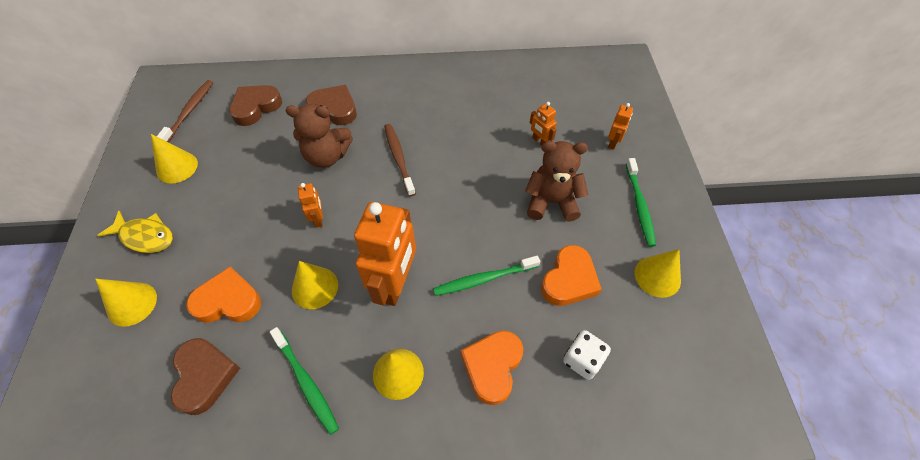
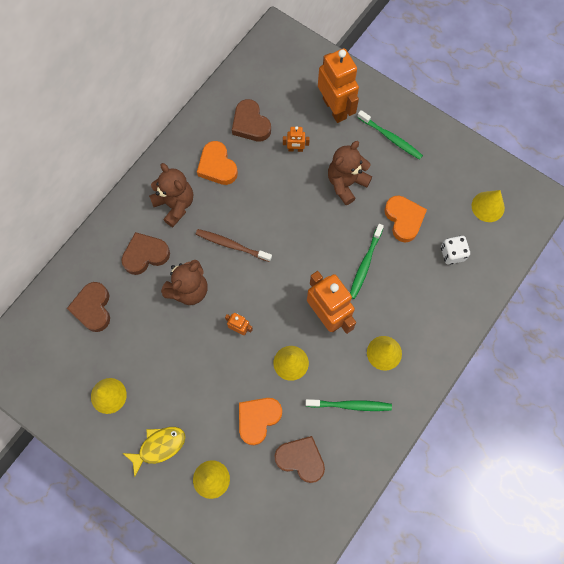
camera: 50 degrees left, 15 degrees up
(190, 111) = (53, 357): brown toothbrush -> none
(399, 98) = (175, 204): none -> brown teddy bear
(492, 367) = (420, 301): orange heart -> orange heart (217, 166)
(526, 97) = (250, 124): none -> brown heart
(613, 143) = (335, 108): orange robot -> orange robot, size x2.19
(657, 276) = (440, 172): yellow cone -> yellow cone (488, 206)

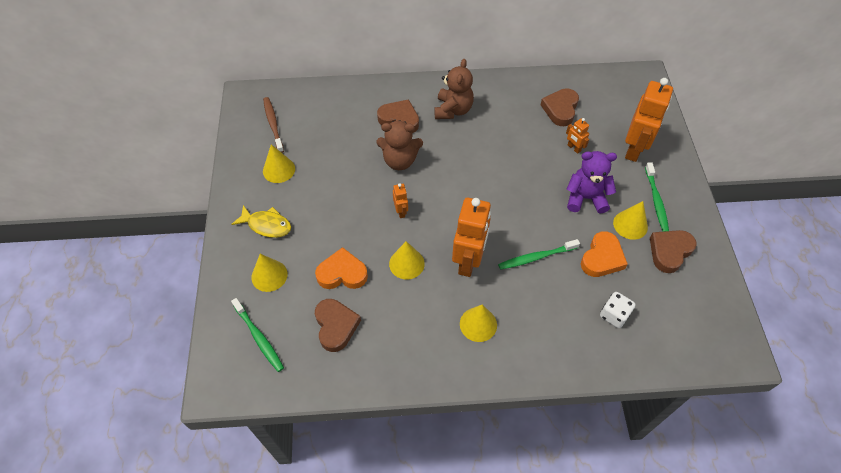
camera: 50 degrees right, 15 degrees down
(93, 308) = (333, 118): brown heart -> brown heart (669, 252)
(217, 166) = (507, 113): orange heart -> none
(231, 245) = (458, 162): brown toothbrush -> brown toothbrush (273, 124)
(346, 183) = (585, 198): brown teddy bear -> purple teddy bear
(350, 405) = (411, 331): green toothbrush -> green toothbrush (259, 338)
(488, 206) = (684, 313): yellow cone -> yellow cone (630, 225)

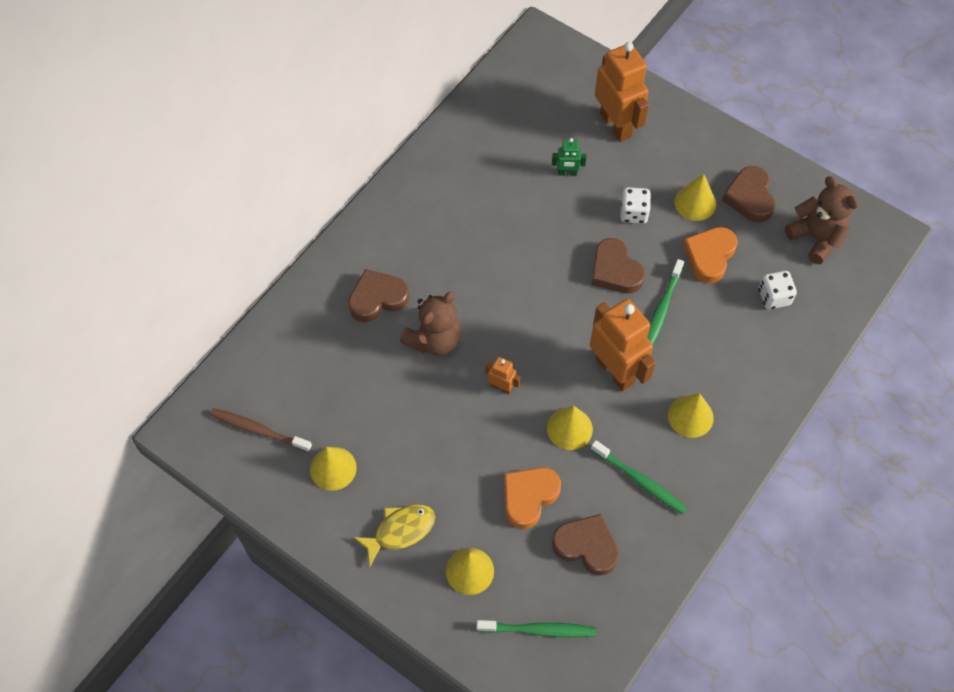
camera: 50 degrees left, 5 degrees up
(453, 110) = (414, 238): brown teddy bear -> brown teddy bear (816, 238)
(560, 109) = (509, 143): brown heart -> brown heart (615, 270)
(573, 148) = (567, 173): orange robot -> green robot
(585, 198) = (633, 213): purple teddy bear -> white dice
(602, 258) = (709, 256): orange heart -> orange heart turned 135 degrees counterclockwise
(656, 201) = (689, 160): green toothbrush -> green toothbrush (640, 481)

